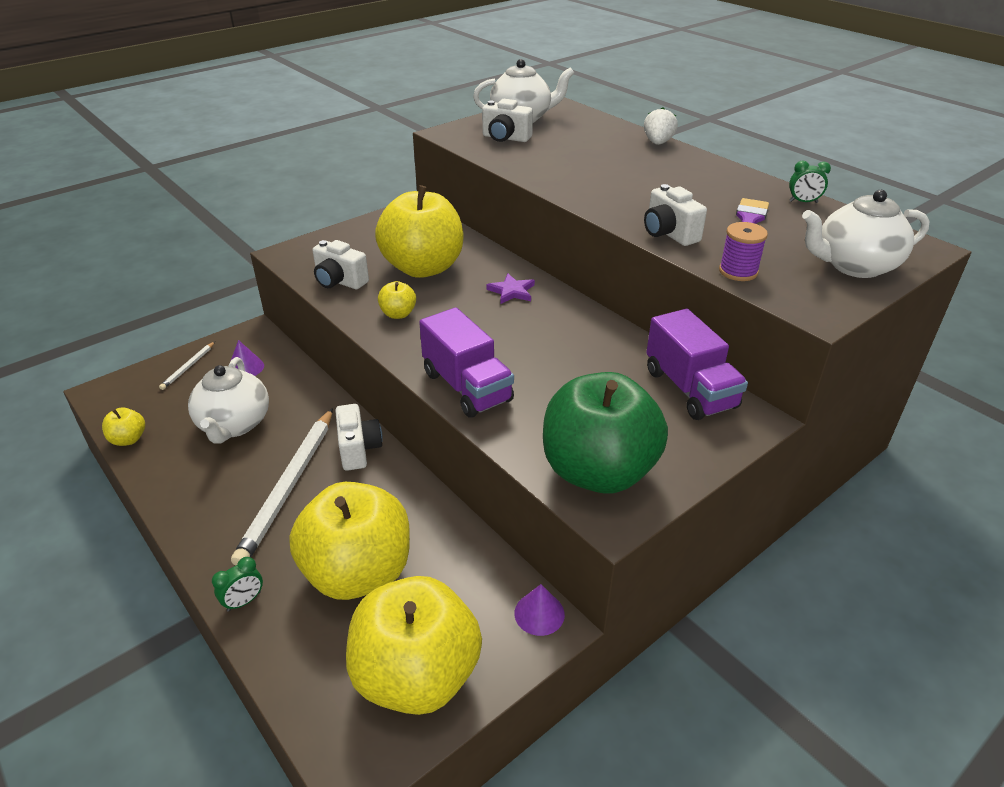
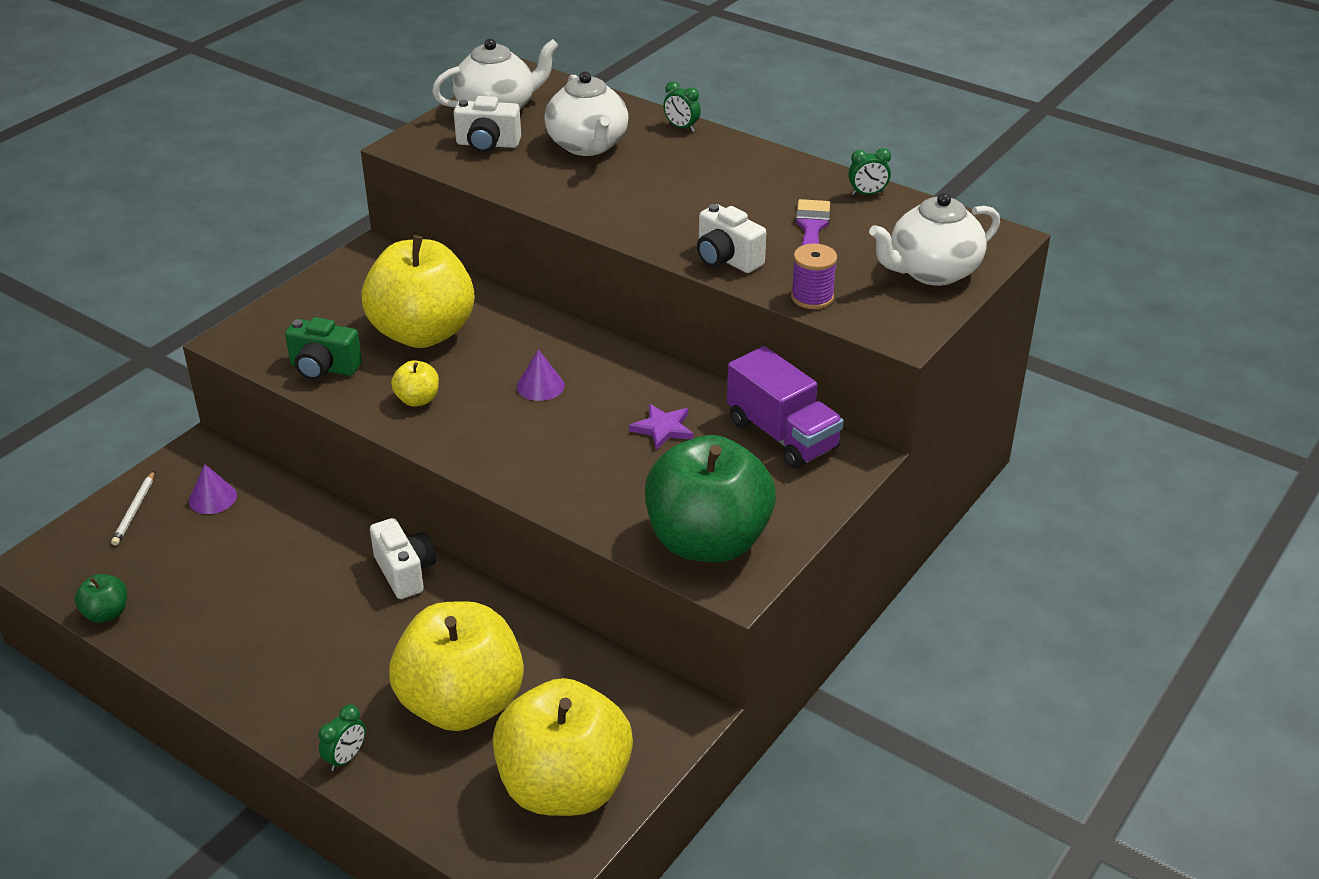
camera: 15 degrees left, 0 degrees up
(128, 439) = (106, 613): yellow apple -> green apple
(234, 425) = (235, 571): white teapot -> white teapot (588, 145)
(289, 486) = (340, 630): white pencil -> none
(339, 281) = (324, 368): white camera -> green camera
(467, 387) = (535, 475): purple truck -> none
(511, 291) = (545, 348): purple star -> purple star (663, 429)
(539, 613) = (672, 704): purple cone -> purple cone (540, 386)
(658, 143) = (681, 127): white strawberry -> green clock

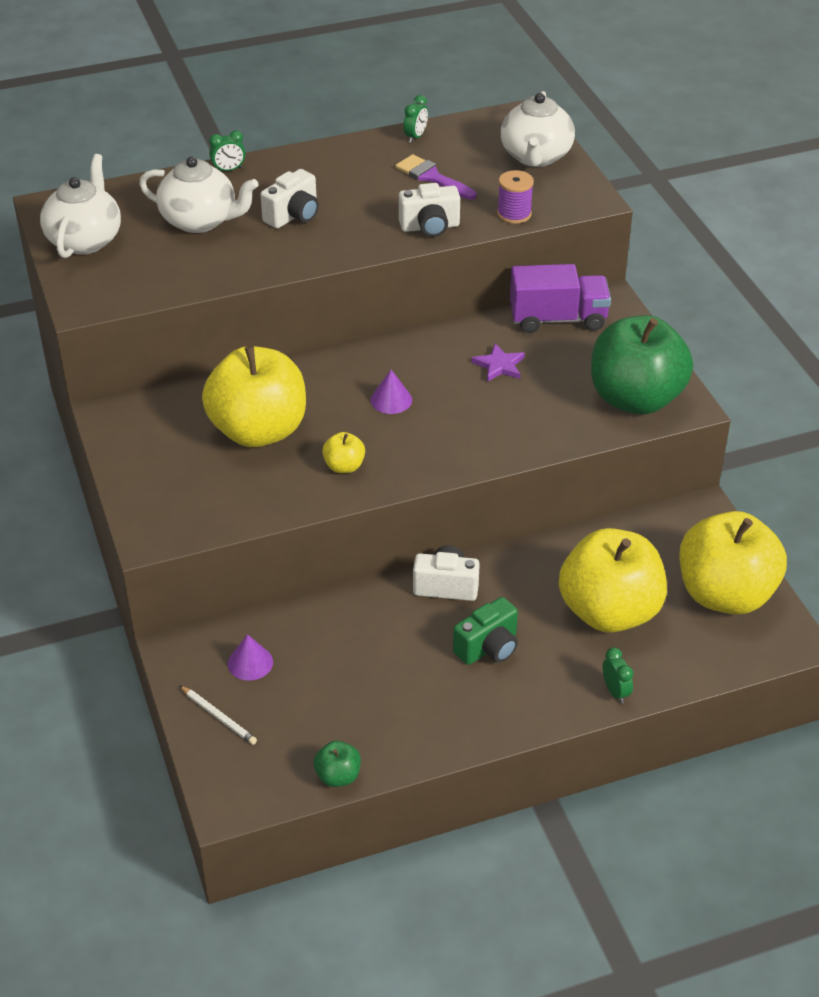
camera: 55 degrees left, 5 degrees up
(324, 368) = (248, 500): green camera -> green camera (488, 647)
(487, 144) = (135, 266): white camera -> white camera (293, 216)

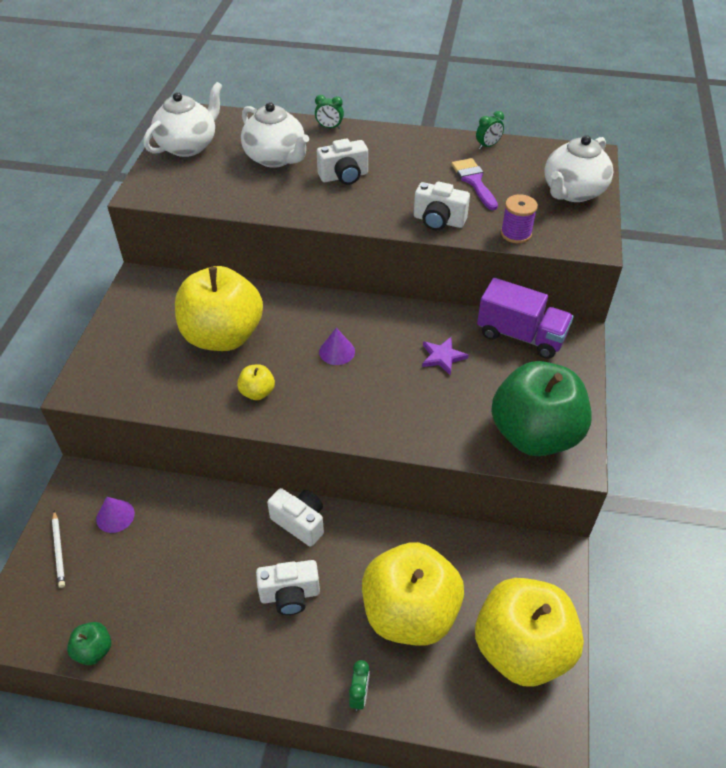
camera: 30 degrees right, 5 degrees up
(488, 647) = (290, 595): green camera -> white camera

